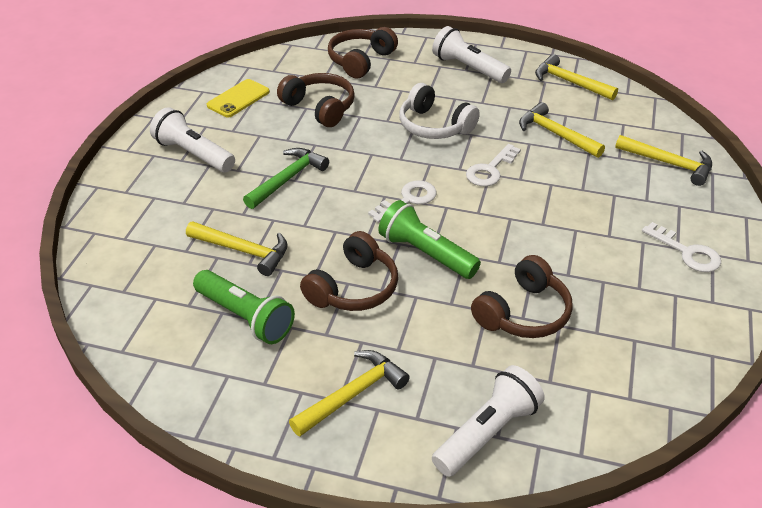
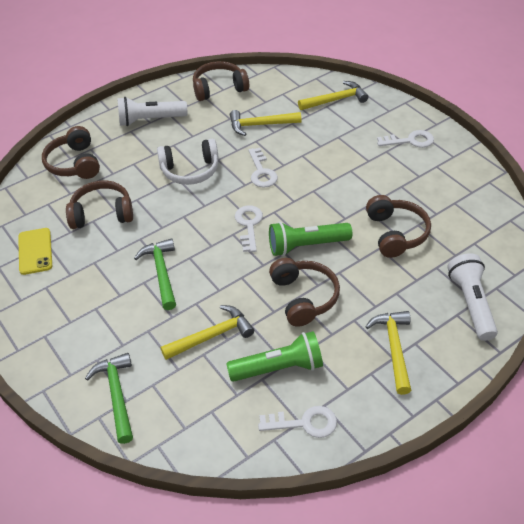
camera: 50 degrees left, 5 degrees up
(126, 230) = (116, 395): none -> green hammer
(193, 372) = (304, 423): none -> white key
(194, 154) = (72, 310): white flashlight -> none
(569, 82) = (219, 88): yellow hammer -> brown headphones

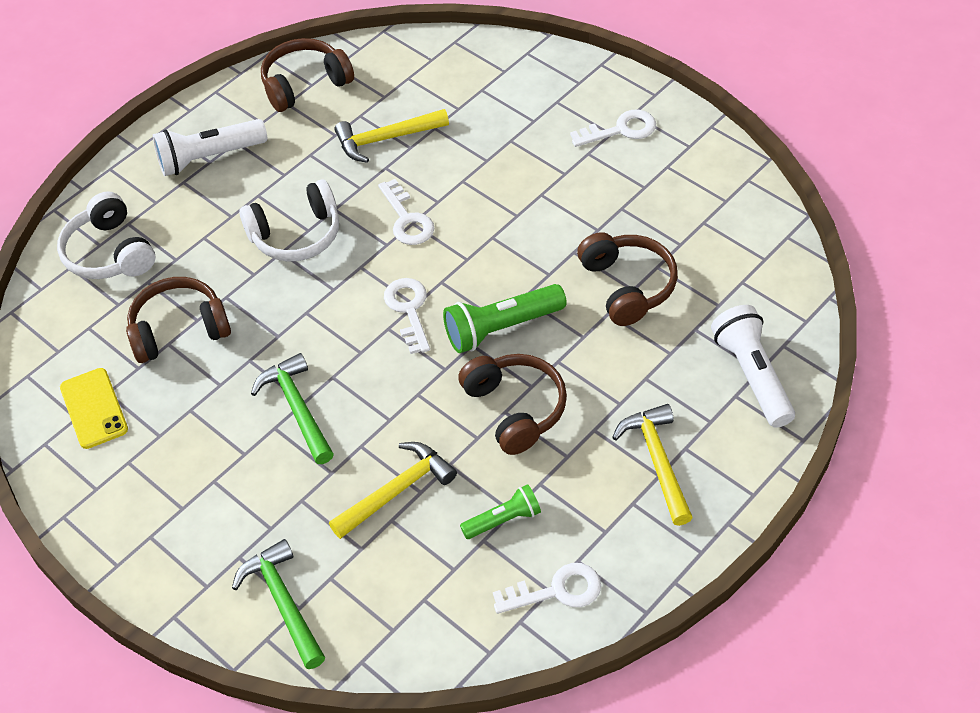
camera: 10 degrees left, 5 degrees up
(74, 163) = (109, 253): brown headphones -> white headphones
(279, 368) = (503, 520): green flashlight -> green flashlight, size x0.60
(336, 100) = (493, 76): yellow hammer -> none

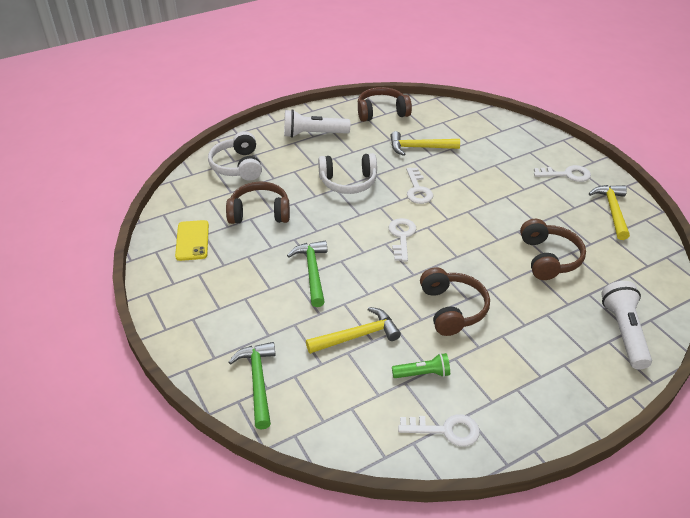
camera: 15 degrees right, 10 degrees down
(501, 328) = (457, 261): green flashlight -> none
(657, 461) = (542, 367): yellow hammer -> yellow hammer (612, 210)

